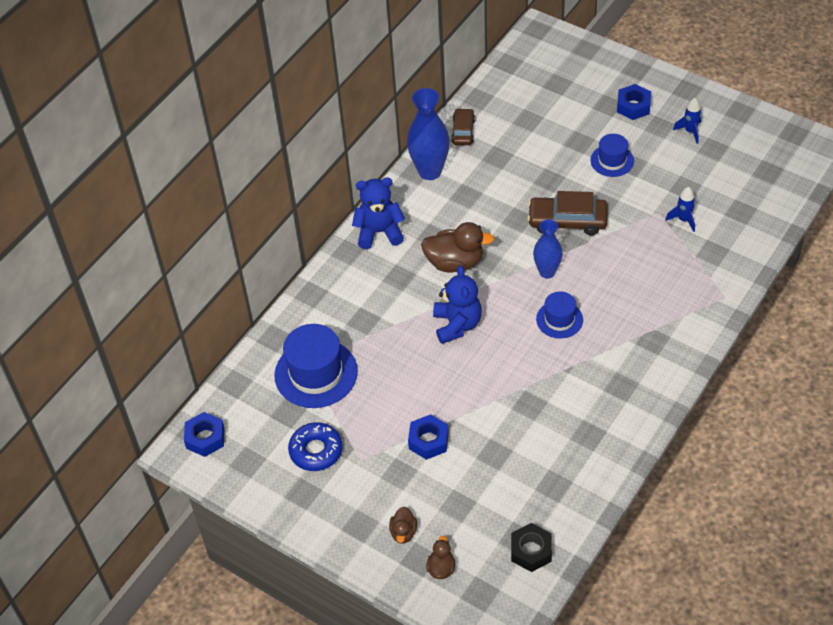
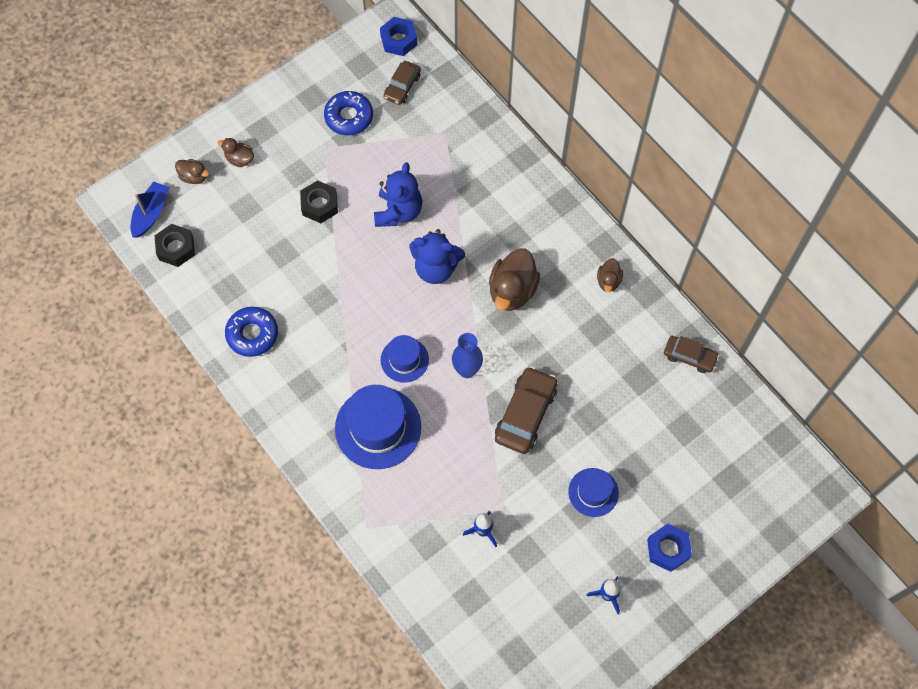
camera: 105 degrees right, 15 degrees up
(262, 416) = (402, 86): none -> brown car
(316, 373) = (430, 138): blue hat -> blue hat (378, 427)
(379, 232) = (577, 235): blue teddy bear -> blue teddy bear (398, 212)
(416, 199) = (608, 281): none -> brown duck
(428, 441) = (319, 205): blue nut -> black nut
(430, 171) = (643, 306): blue vase -> none
(501, 592) = (151, 213): none -> blue boat
(592, 447) = (252, 334): none -> blue donut

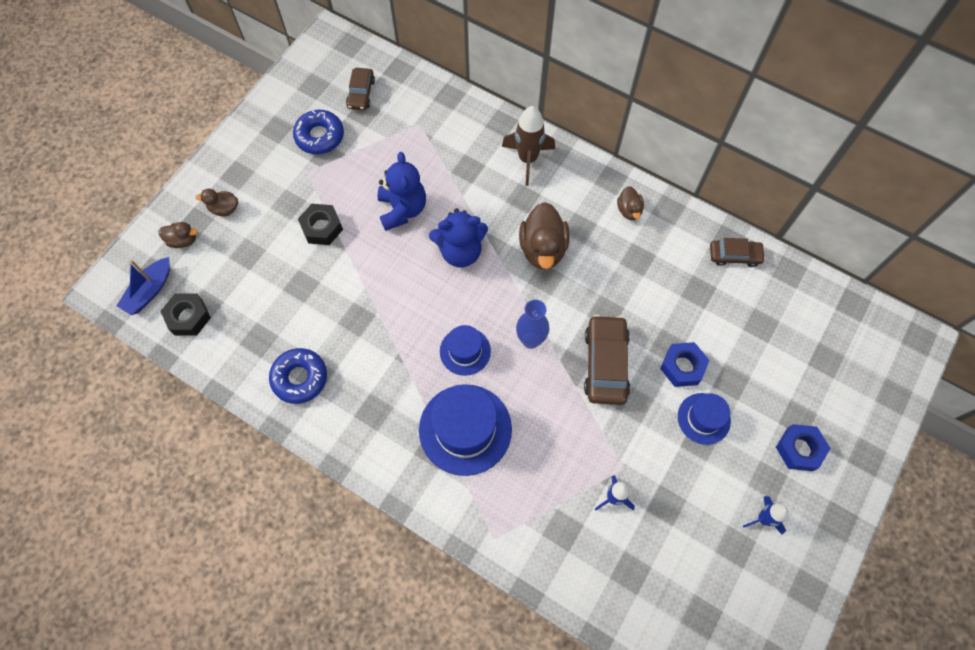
camera: 20 degrees left, 0 degrees up
(151, 213) = (150, 291): blue boat -> blue boat turned 150 degrees counterclockwise
(399, 40) = (341, 53): blue nut -> blue nut (682, 367)
(533, 201) = (527, 159): none -> brown rocket

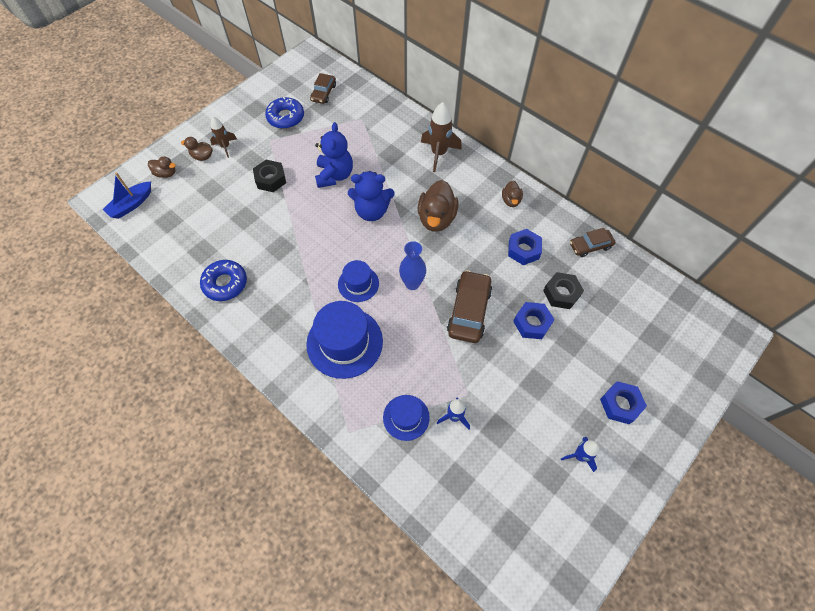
camera: 10 degrees right, 5 degrees down
(188, 317) = (154, 227): black nut -> black nut (561, 293)
(251, 190) = (225, 147): none -> brown rocket
(656, 274) = (523, 250): none -> blue nut
(703, 418) = (542, 366): blue hat -> blue hat (406, 417)
(734, 256) = (590, 246): brown car -> brown car turned 150 degrees clockwise

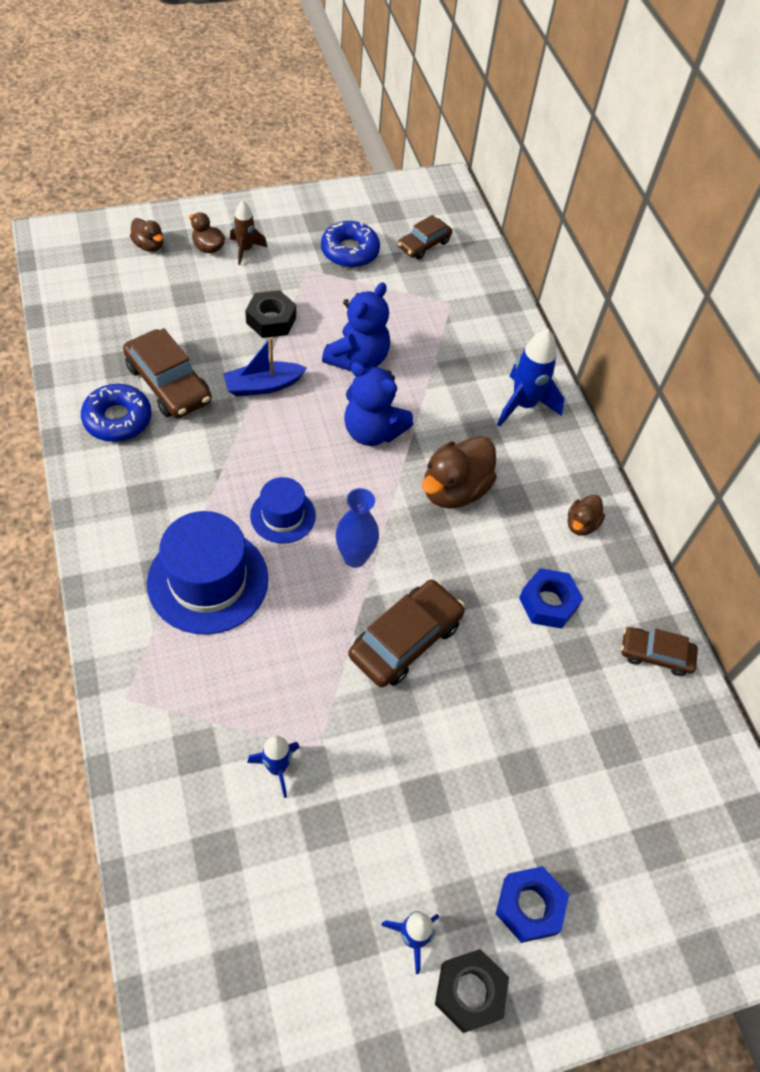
camera: 25 degrees right, 5 degrees down
(131, 204) = (81, 262): blue boat -> blue boat (263, 386)
(239, 247) = (168, 383): none -> brown car
(406, 417) = (213, 727): blue hat -> none
(438, 154) = (523, 405): brown rocket -> blue rocket
(532, 323) = (483, 710): blue nut -> none
(561, 293) = (559, 695): black nut -> black nut (469, 992)

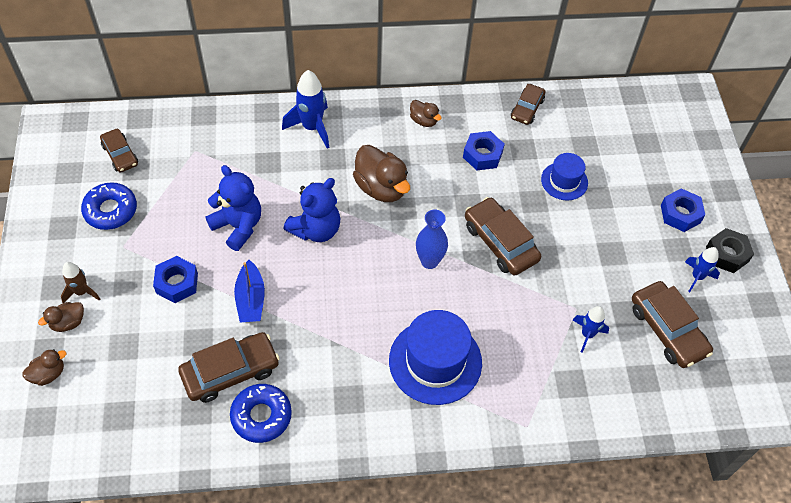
camera: 75 degrees left, 0 degrees up
(271, 320) = (177, 283): black nut -> blue nut
(283, 515) = (384, 303): blue hat -> blue hat (564, 181)
(305, 889) = (667, 330): none -> brown car

